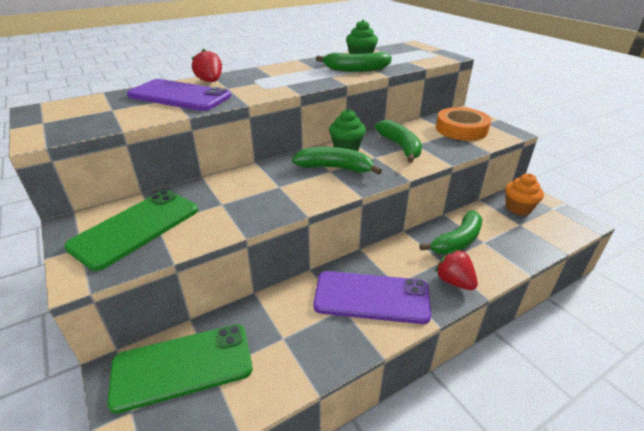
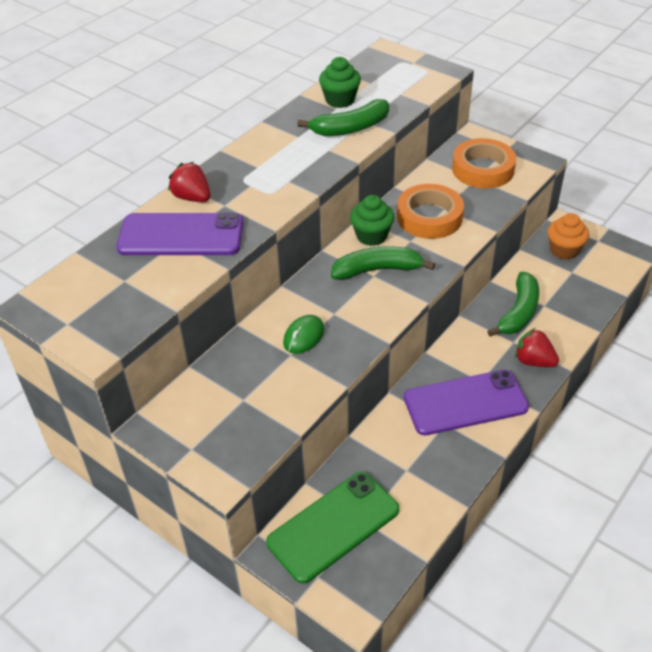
camera: 20 degrees left, 10 degrees up
(136, 228) = (227, 410): green phone -> none
(242, 195) = (303, 336): none -> green mouse
(400, 147) = (429, 217): green banana -> orange tape

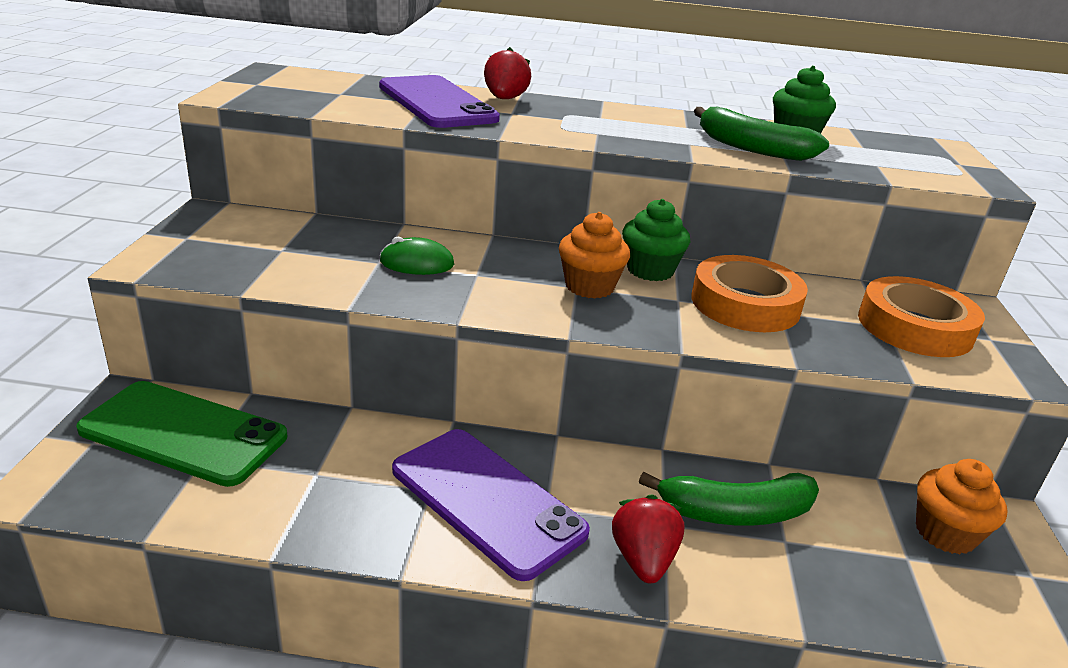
camera: 55 degrees right, 15 degrees down
(377, 270) = (589, 286): green banana -> orange cupcake

